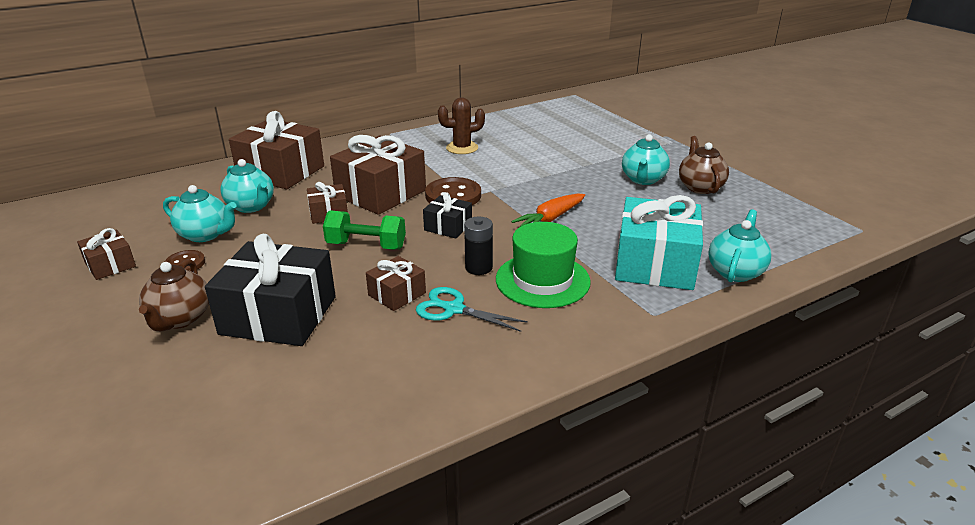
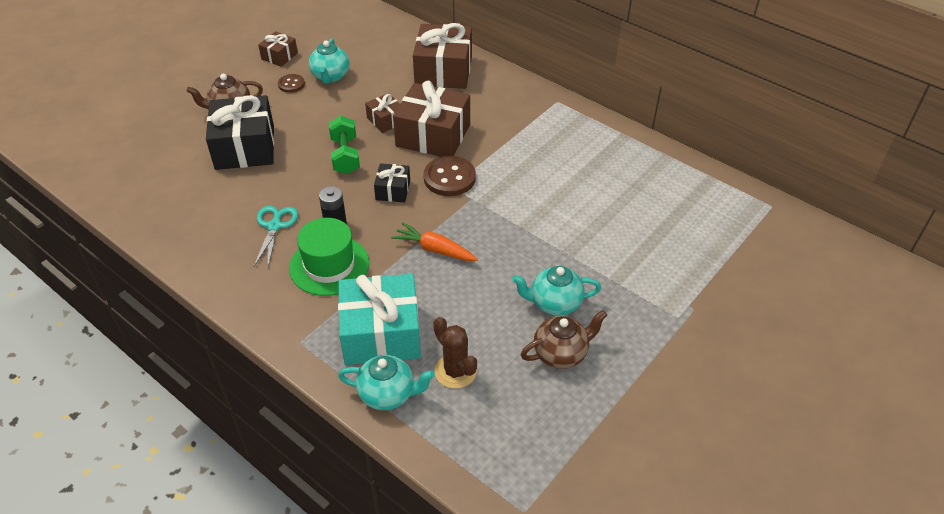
camera: 70 degrees right, 15 degrees up
(251, 206) = (379, 79): turquoise teapot -> none
(397, 294) = (285, 192): brown gift -> none
(462, 148) = (553, 156): brown cactus -> brown cactus (455, 371)

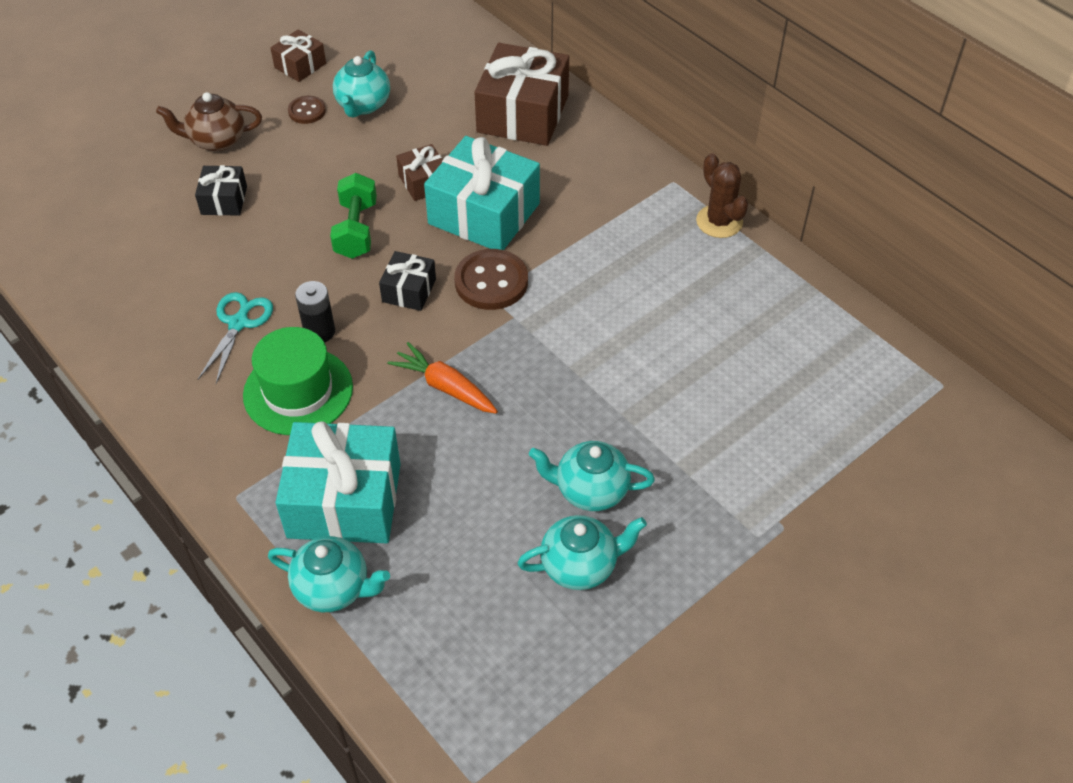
camera: 10 degrees right, 5 degrees up
(245, 147) = (224, 200): black gift -> black gift, size x0.50
(433, 135) = (484, 214): brown gift -> turquoise gift
(455, 371) = (430, 569): brown cactus -> brown cactus (719, 222)
(561, 353) = (580, 566): brown teapot -> turquoise teapot

